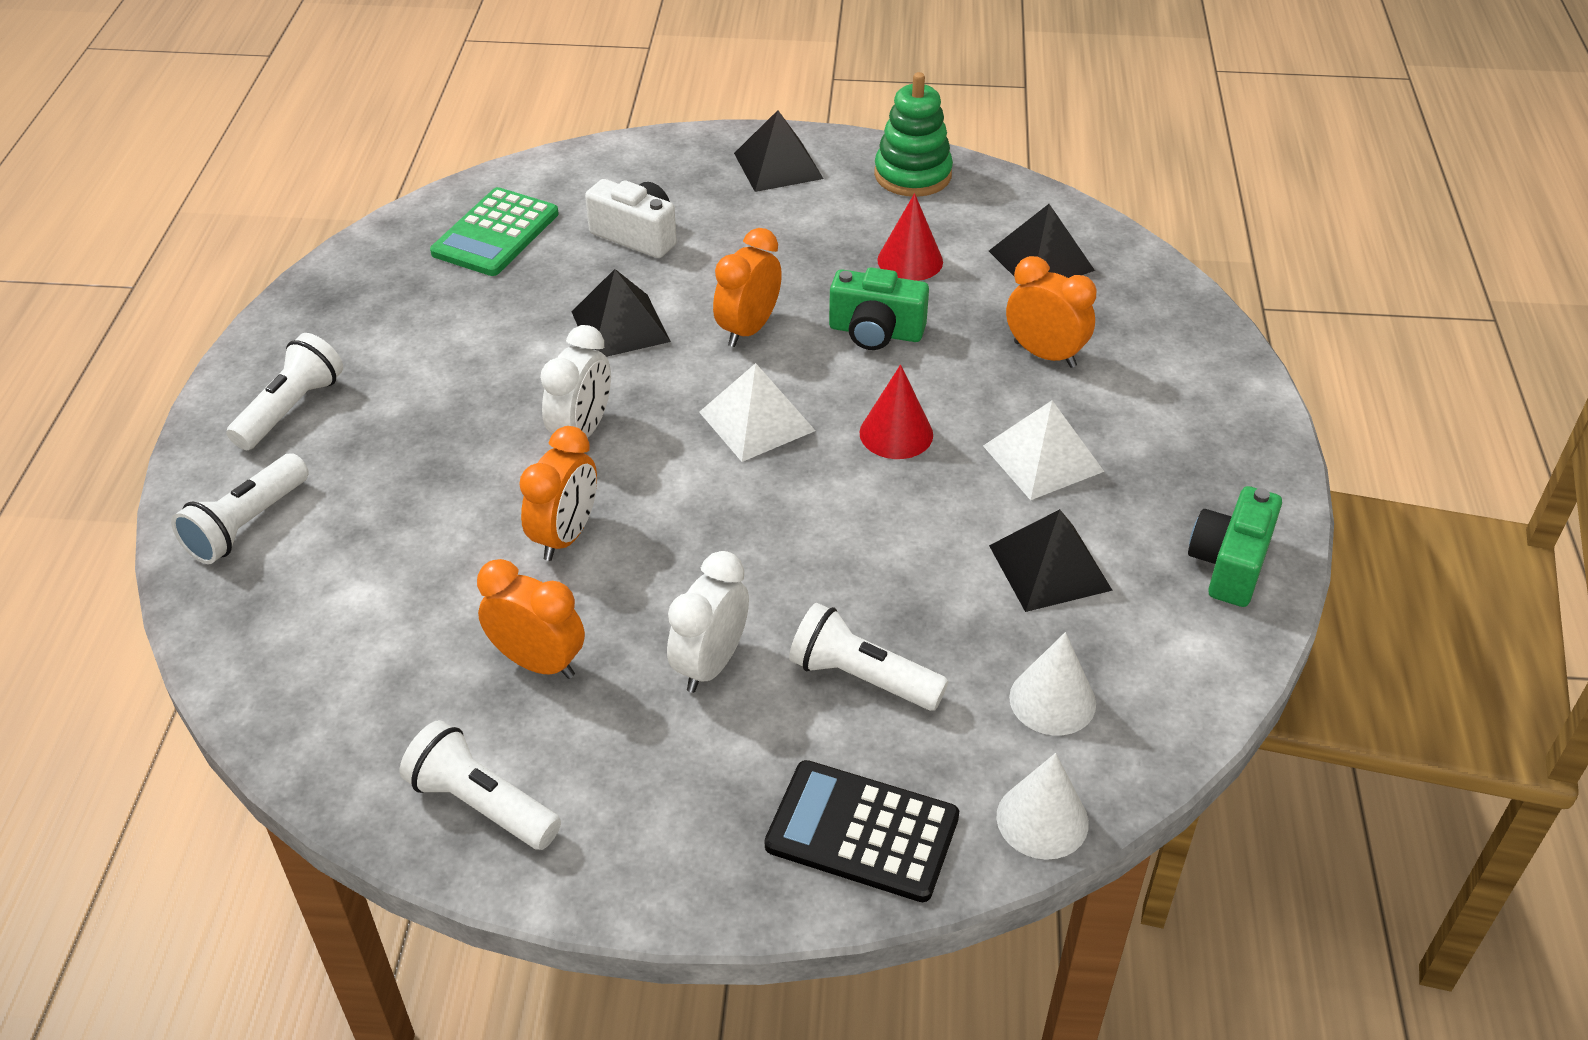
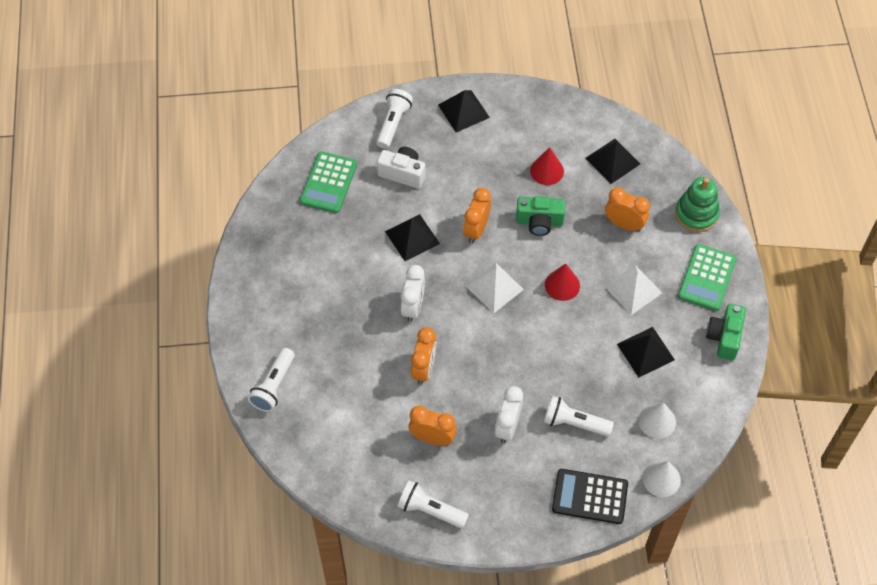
camera: 10 degrees left, 15 degrees up
(291, 409) = (267, 315): white flashlight -> white flashlight (393, 124)
(912, 175) = (536, 108): green stacking toy -> green stacking toy (696, 214)
(1203, 458) = (707, 278): none -> green calculator

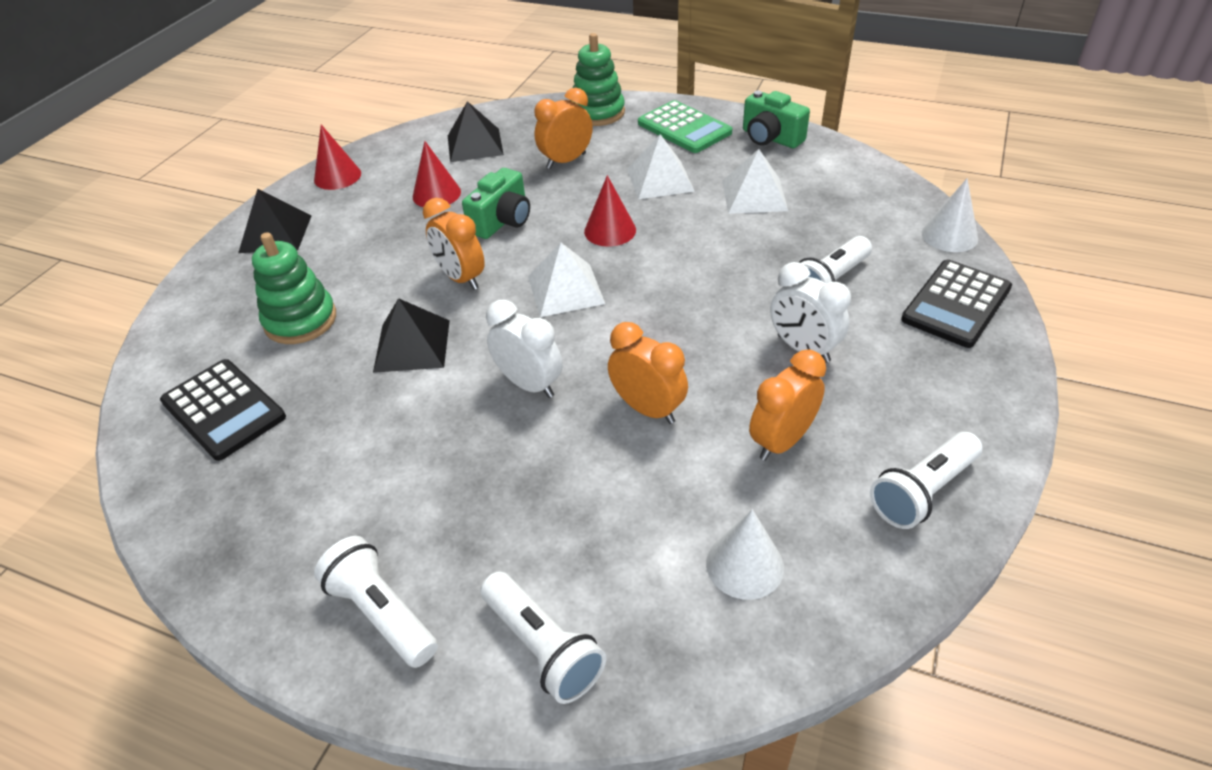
camera: 60 degrees left, 15 degrees down
(328, 183) = (223, 409): green calculator -> black calculator
(393, 124) = (213, 303): white flashlight -> white flashlight (382, 612)
(403, 173) = (300, 320): white camera -> green stacking toy
(534, 105) = (337, 176): none -> red cone
(645, 352) = (754, 195): black pyramid -> white pyramid
(657, 421) = (860, 215): white cone -> white cone (744, 565)

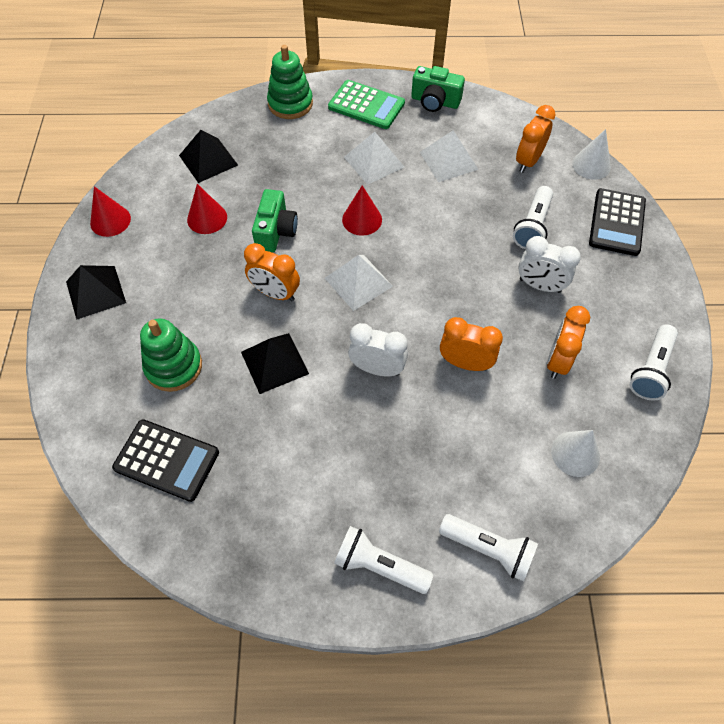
camera: 25 degrees left, 15 degrees up
(566, 161) = (292, 160): orange clock -> orange clock (528, 161)

